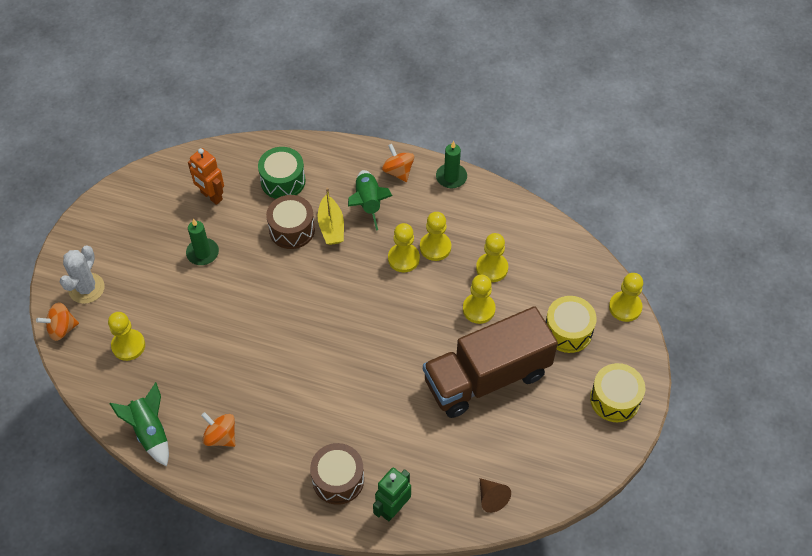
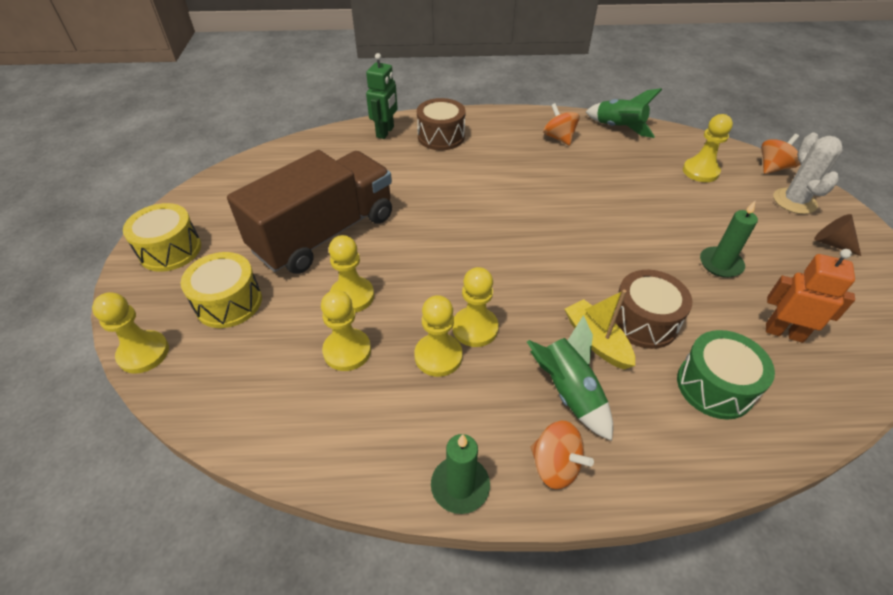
camera: 160 degrees right, 10 degrees down
(221, 436) = (559, 138): orange spinning top -> orange spinning top turned 135 degrees counterclockwise
(491, 498) = (299, 154): brown cone -> brown cone (831, 243)

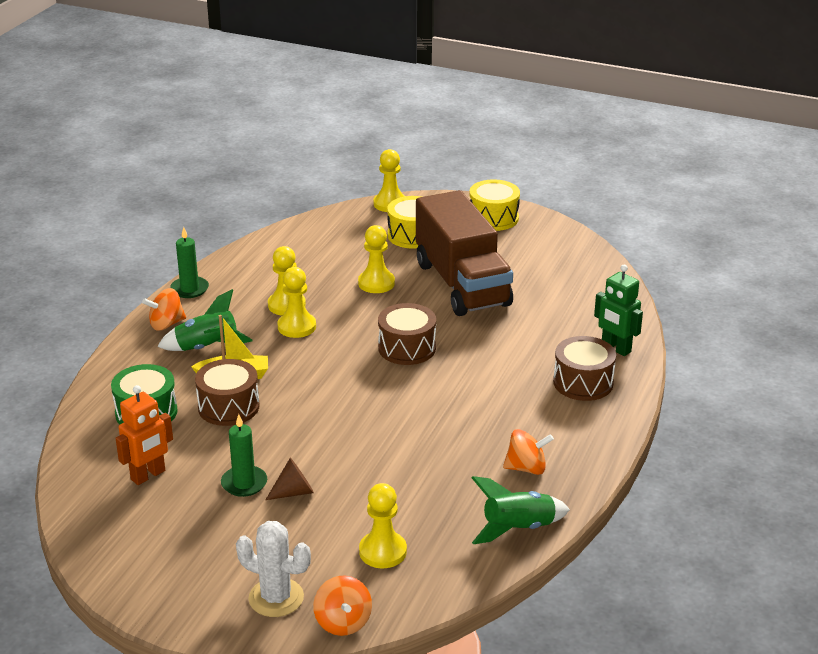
camera: 115 degrees right, 15 degrees down
(347, 351) = (325, 272): yellow pawn -> none
(458, 235) = (407, 348): none -> brown drum
(831, 243) = (199, 580): brown cone -> brown cone (294, 492)

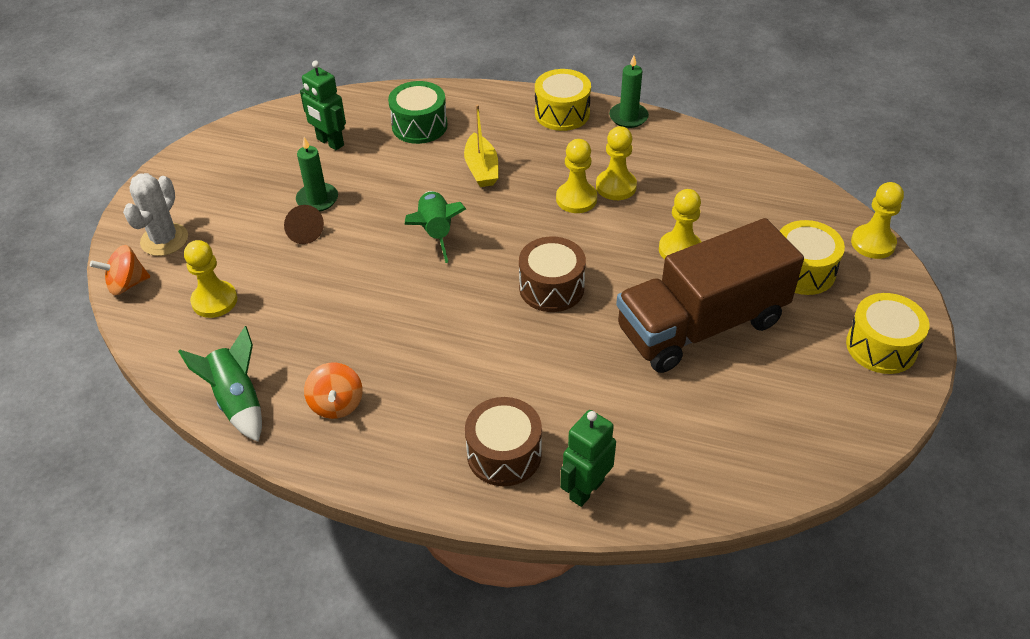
camera: 85 degrees right, 15 degrees up
(148, 475) = (330, 142): orange robot -> green robot
(166, 324) = (562, 113): orange spinning top -> yellow drum
(207, 347) = (527, 145): green rocket -> green rocket (436, 232)
(228, 407) = (431, 173): brown drum -> none

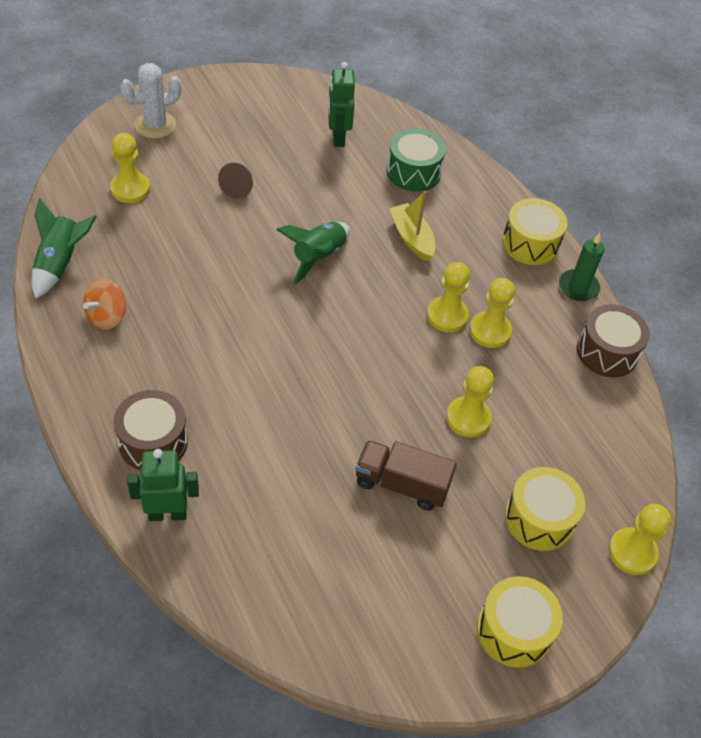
camera: 40 degrees right, 5 degrees up
(127, 284) = (99, 137): orange spinning top -> none
(317, 199) = (276, 172): green candle -> none
(481, 169) = (412, 238): yellow boat -> yellow boat turned 120 degrees clockwise
(551, 287) = (338, 362): brown drum -> brown drum (607, 352)
(701, 325) = (401, 484): brown truck -> brown truck, size x0.53

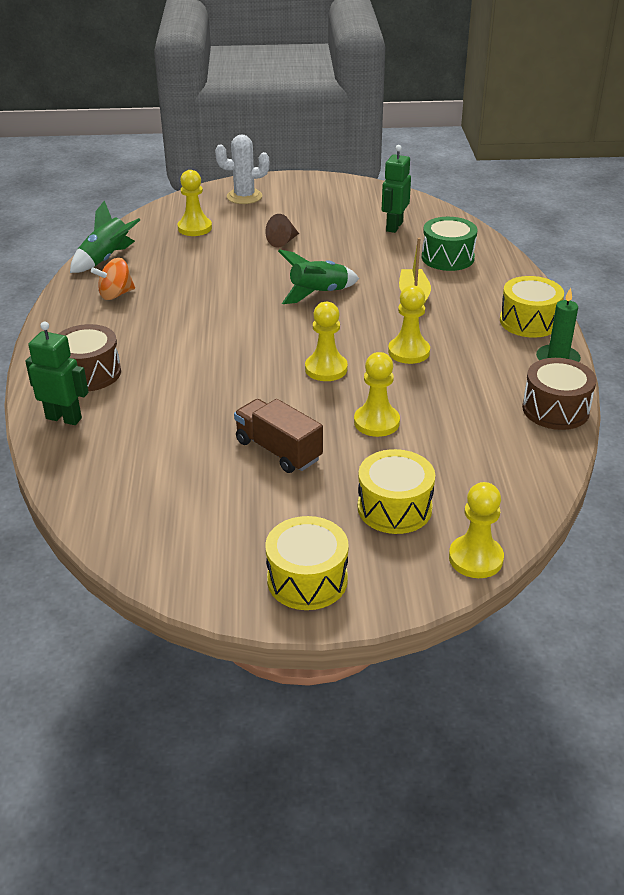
camera: 30 degrees right, 15 degrees down
(490, 331) = (443, 370): yellow pawn -> yellow pawn (326, 369)

